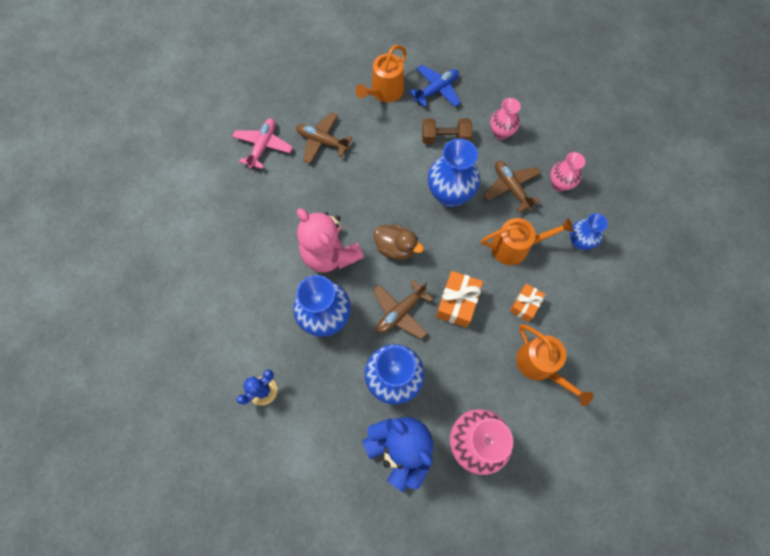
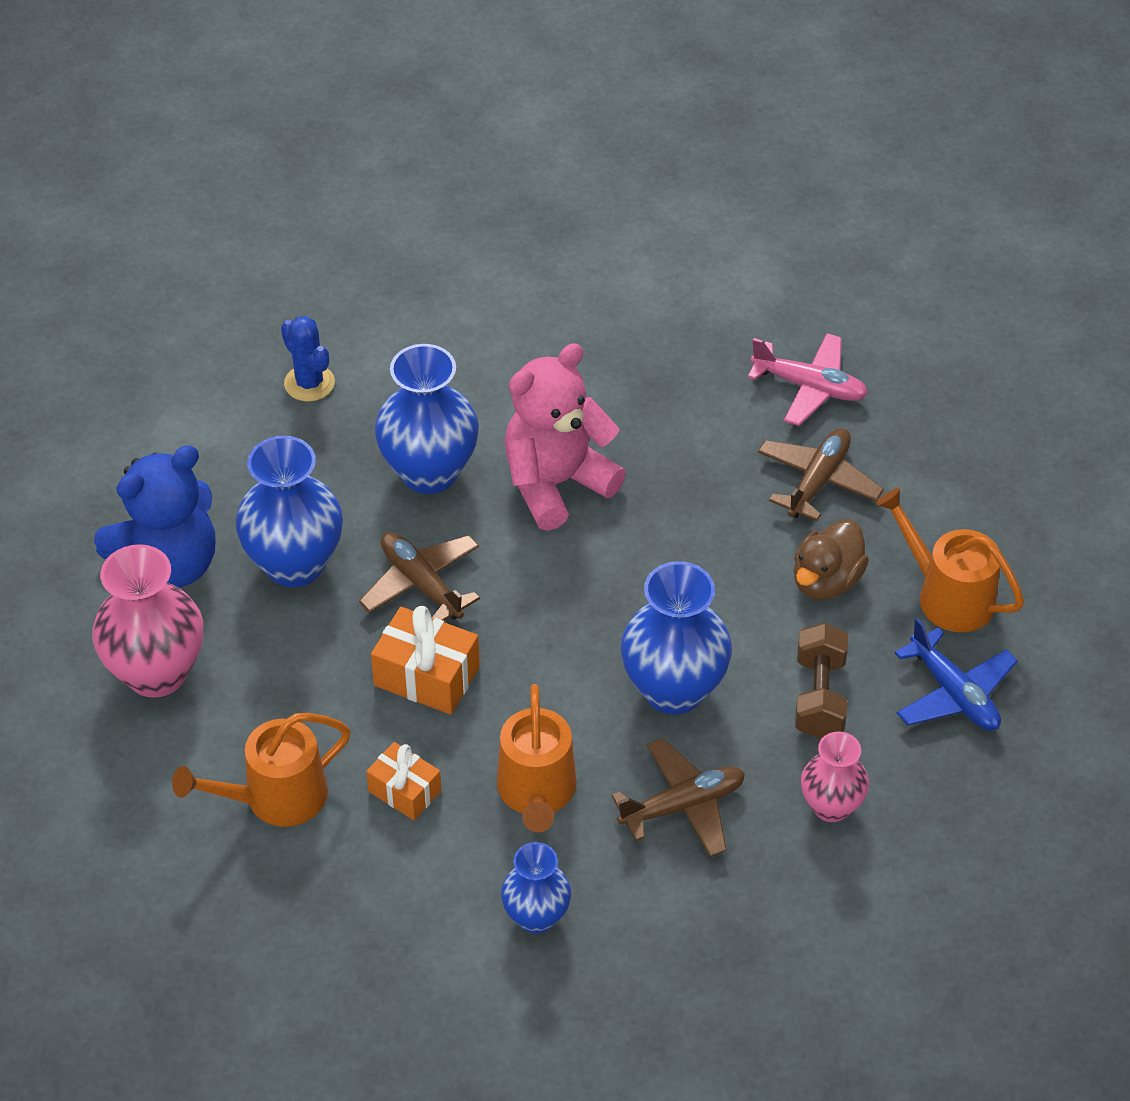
camera: 95 degrees right, 20 degrees down
(396, 248) = (558, 587): brown duck -> brown duck (826, 581)
(559, 184) = (685, 903): pink vase -> none

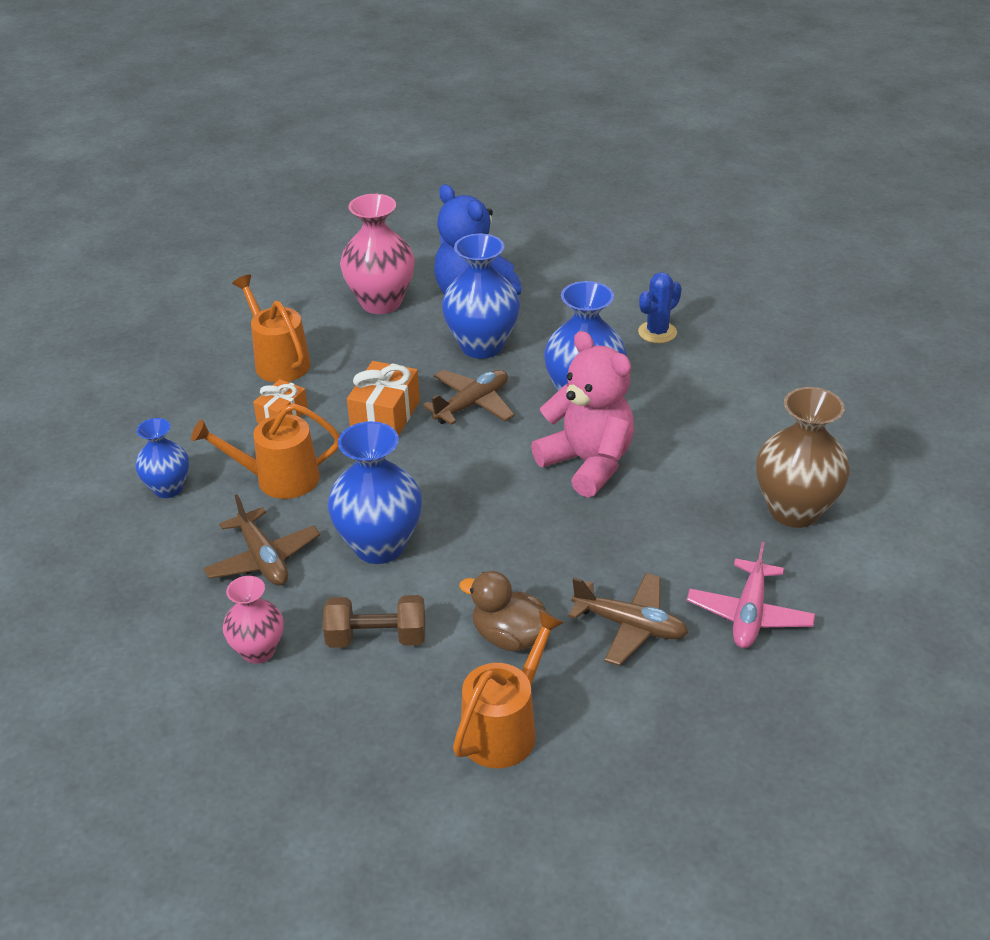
camera: 85 degrees right, 10 degrees down
(662, 323) = (794, 510): none -> brown vase
(954, 693) = (384, 736): blue plane -> none

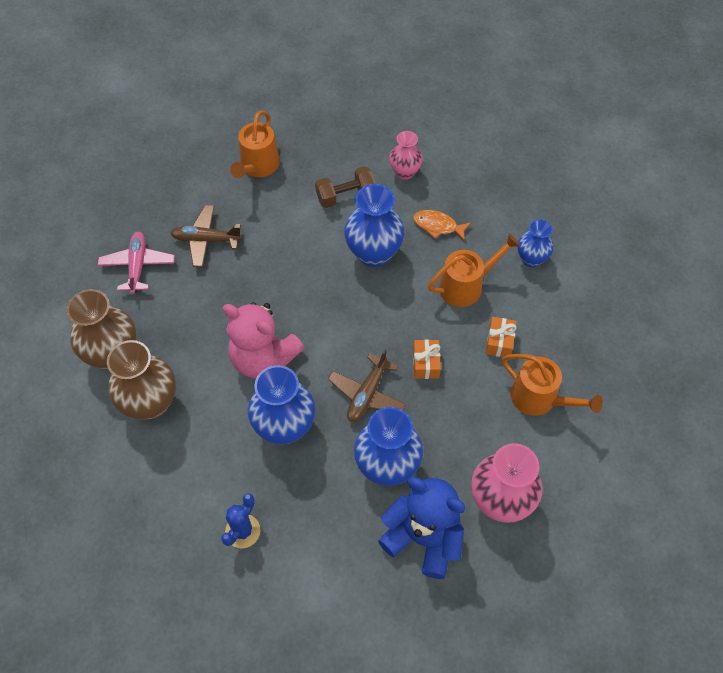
camera: 160 degrees right, 20 degrees up
(263, 559) = (437, 226): brown plane -> orange fish
(385, 415) = (425, 364): orange gift -> orange gift, size x0.66
(509, 637) = (272, 215): brown duck -> none
(746, 451) = (151, 403): none -> brown vase

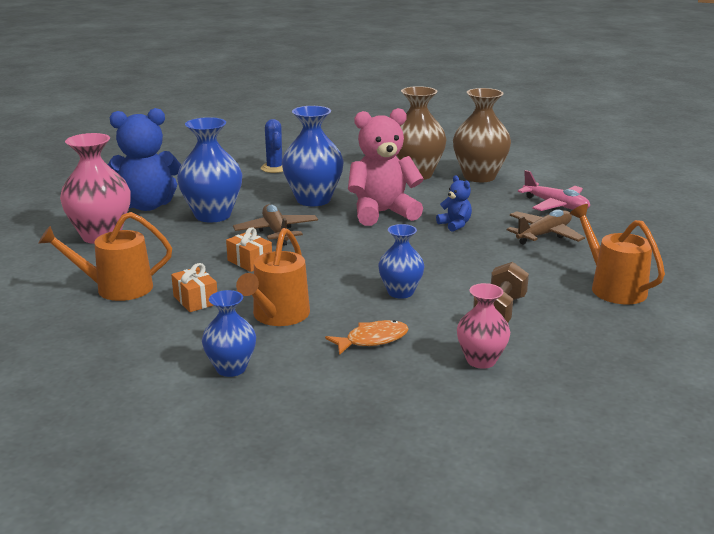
camera: 135 degrees right, 35 degrees down
(239, 299) = (455, 225): none -> blue teddy bear
(373, 253) = (400, 292): blue vase -> blue vase, size x0.60

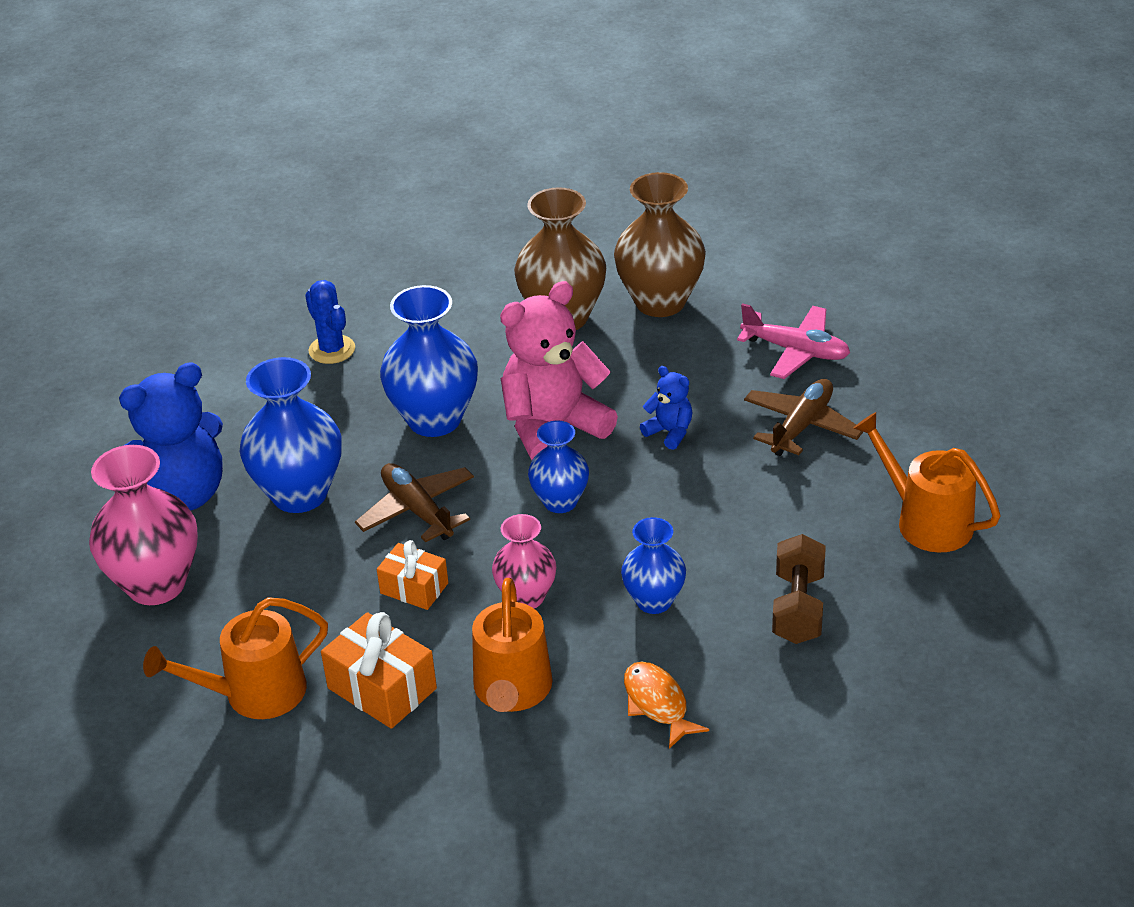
camera: 15 degrees left, 15 degrees up
(195, 300) = (382, 688): orange gift -> orange gift, size x1.52
(231, 368) = (502, 804): blue vase -> blue vase (560, 501)
(372, 340) = (657, 704): orange fish -> orange fish turned 75 degrees counterclockwise
(481, 360) = (807, 705): pink vase -> pink vase (526, 597)

